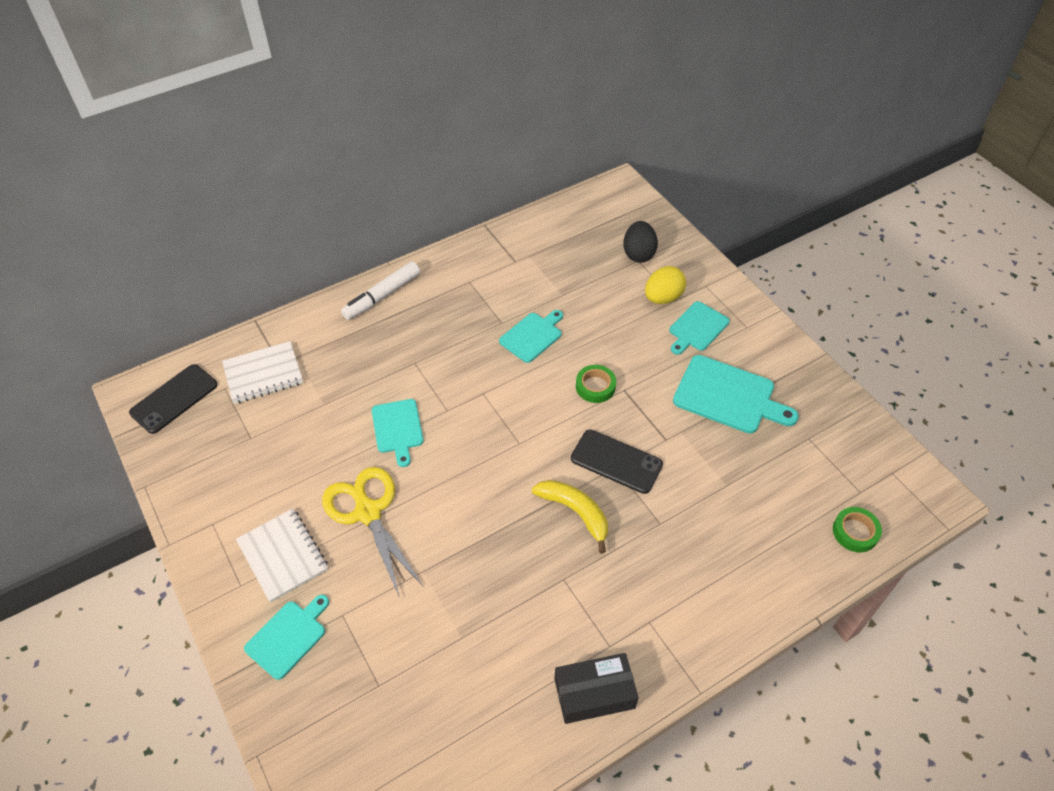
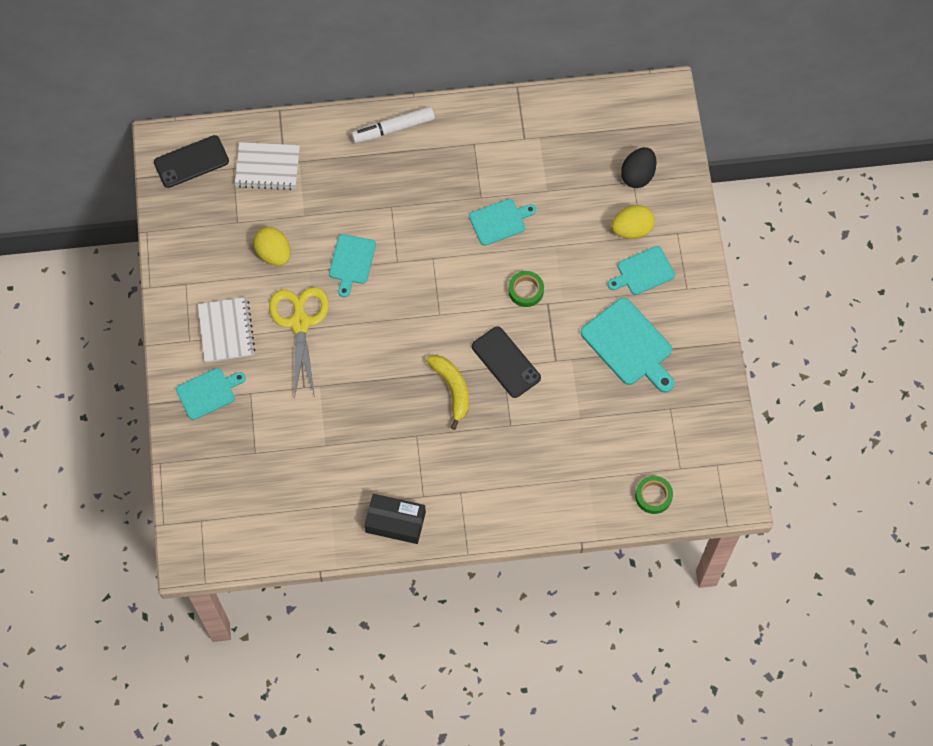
camera: 25 degrees right, 15 degrees up
(306, 453) = (274, 253): none -> yellow egg

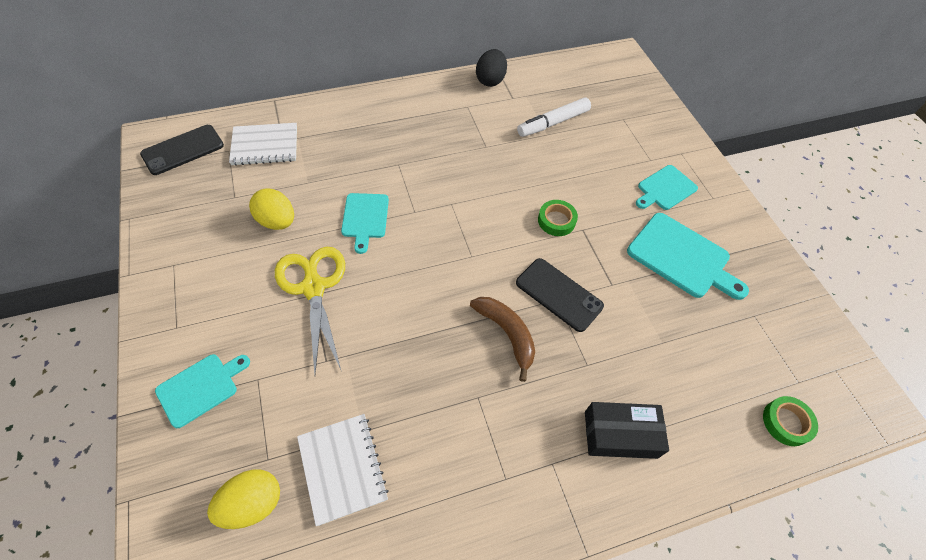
camera: 15 degrees left, 10 degrees down
(226, 331) = (223, 309): white notebook -> white notebook (342, 468)
(393, 129) = (388, 103): white marker -> white marker (553, 123)
(395, 522) = (477, 526): black box -> black box (620, 434)
(452, 389) = (507, 334): yellow banana -> brown banana
(500, 221) = (510, 164): turquoise cutting board -> none
(632, 229) = (638, 155): yellow egg -> yellow egg (253, 503)
(637, 175) = (625, 113): black egg -> black egg (490, 80)

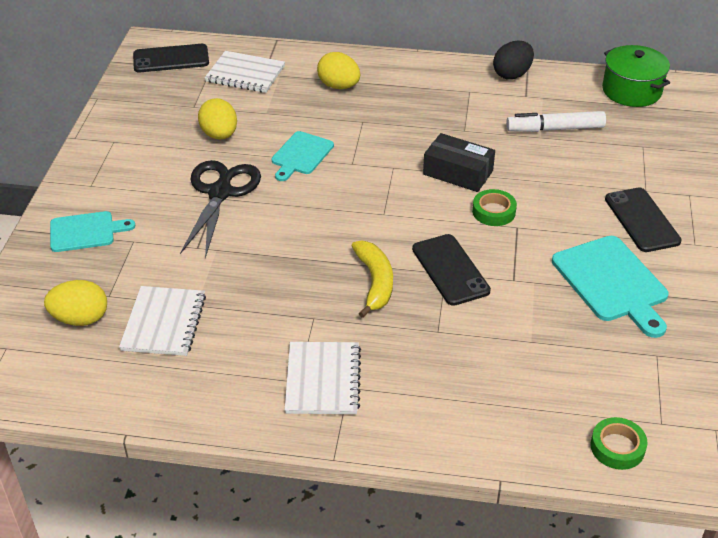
camera: 30 degrees right, 15 degrees down
(313, 286) = (220, 192): yellow scissors -> black scissors
(357, 133) = (339, 86): none -> yellow egg
(507, 334) = (375, 282): brown banana -> yellow banana
(526, 466) = (322, 380): none -> white notebook
(585, 70) = (631, 91): none -> green pot
(620, 434) = (430, 391): black box -> black box (458, 172)
(665, 189) = (642, 220): turquoise cutting board -> black phone

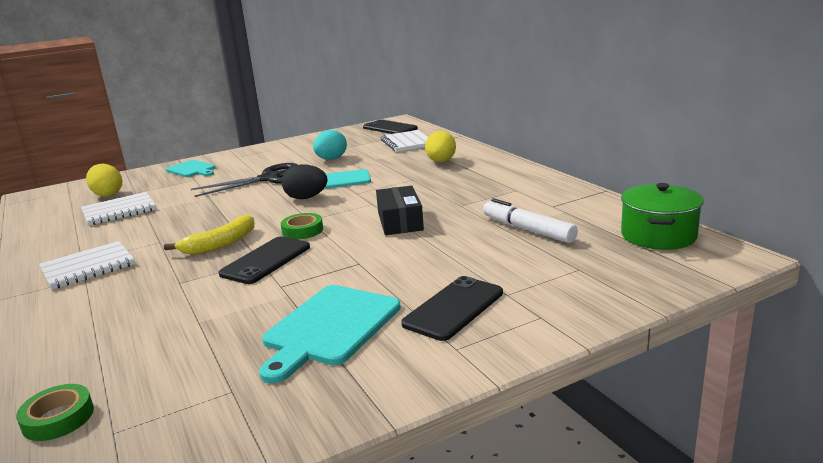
camera: 55 degrees right, 20 degrees down
(219, 135) = (331, 159): yellow egg -> turquoise egg
(493, 212) = (367, 248): green tape -> green tape (302, 230)
(512, 74) = (571, 193): black egg -> black egg (306, 198)

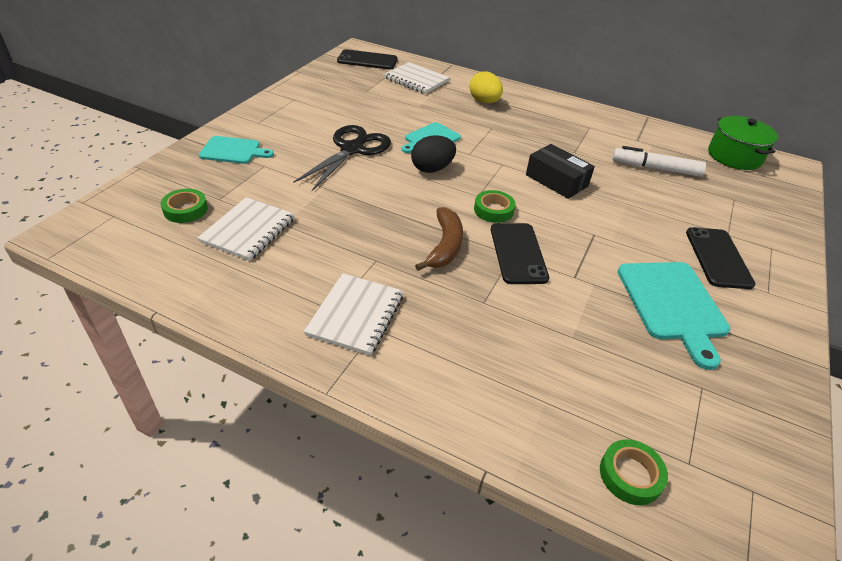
camera: 40 degrees left, 20 degrees up
(107, 194) = (185, 210): yellow egg -> green tape
(220, 244) = (445, 246): yellow banana -> brown banana
(331, 159) = (374, 112): turquoise egg -> none

